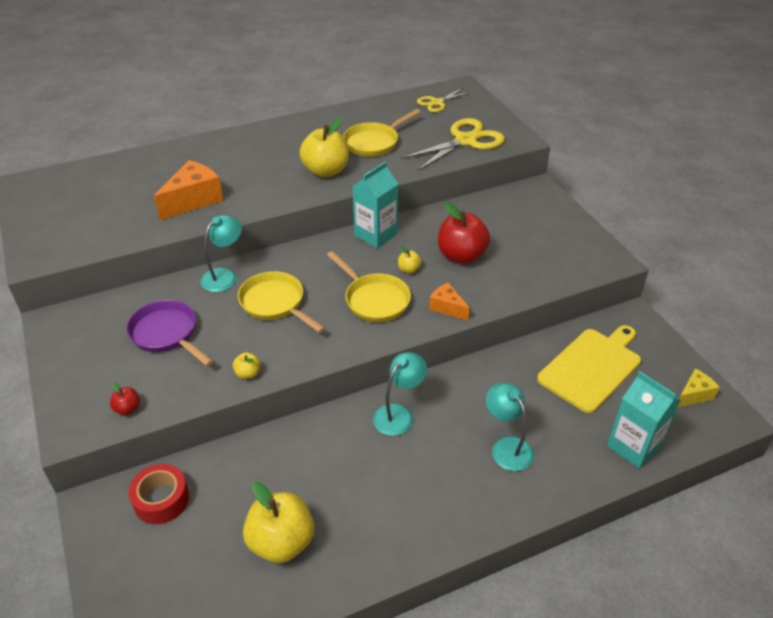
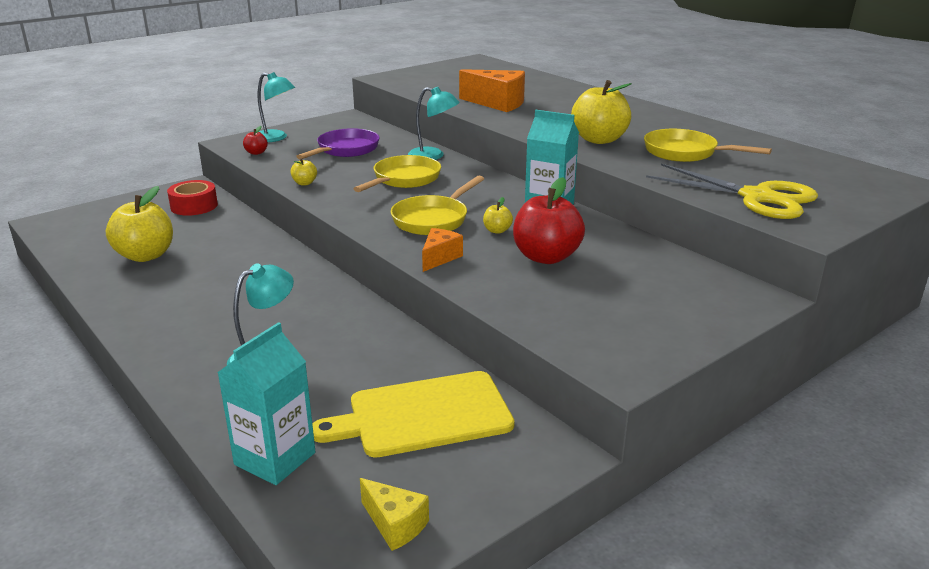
camera: 75 degrees right, 15 degrees down
(399, 414) = (304, 288): turquoise lamp -> turquoise lamp (276, 138)
(437, 103) = (834, 173): yellow scissors -> none
(592, 367) = (423, 415): yellow cutting board -> yellow cutting board turned 135 degrees clockwise

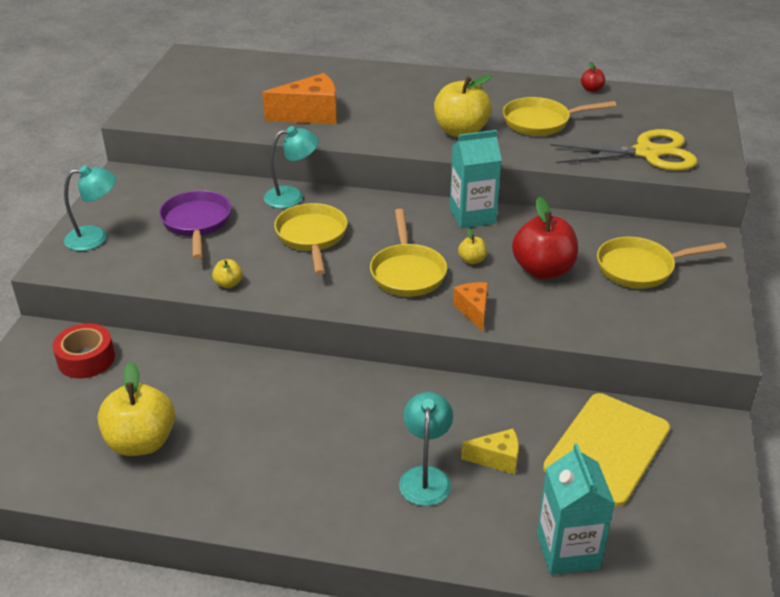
camera: 40 degrees left, 10 degrees up
(256, 153) = (109, 266): red apple -> red apple (591, 89)
(395, 524) = (703, 541): yellow cheese -> yellow cheese (497, 459)
(642, 289) = (640, 268): none -> yellow pan

